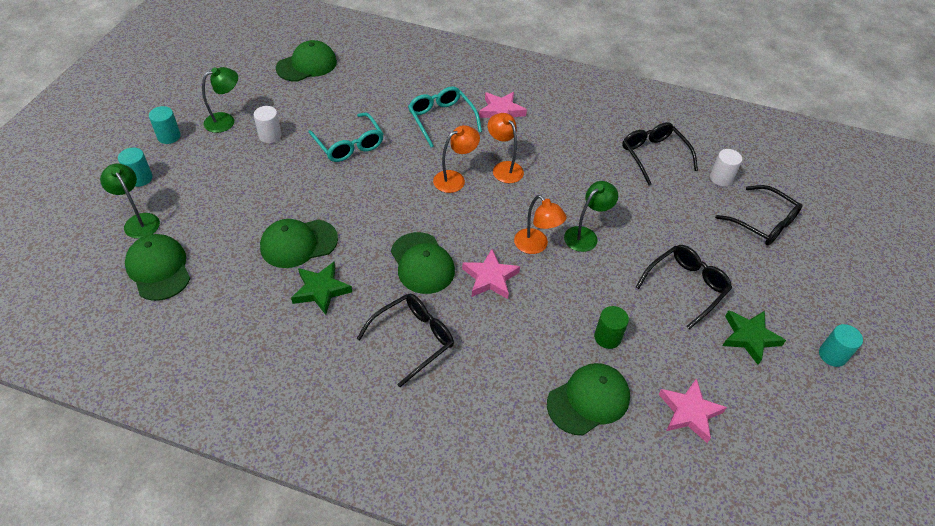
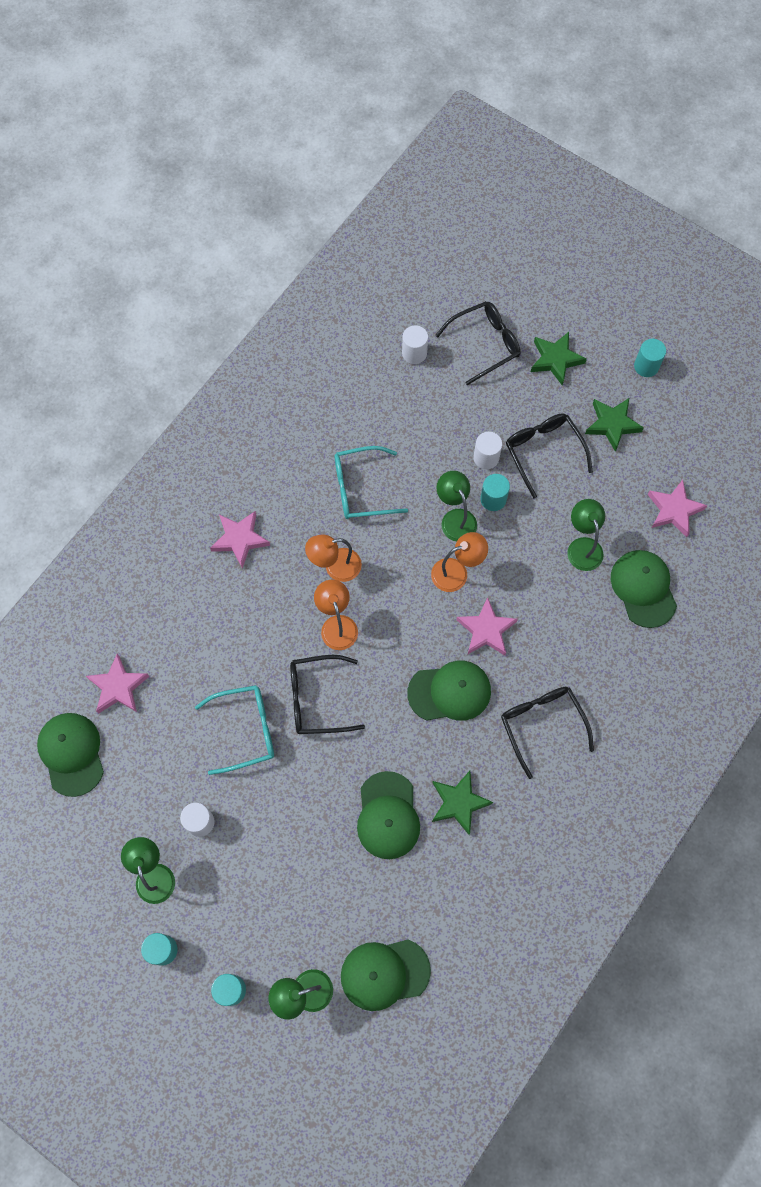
camera: 70 degrees left, 20 degrees up
(362, 76) = (118, 687): none -> pink star
(441, 119) = (232, 612): turquoise glasses -> turquoise glasses (360, 489)
(607, 337) = (582, 546): green cylinder -> green lamp
(618, 258) = (493, 499): none -> turquoise cylinder
(653, 155) = (361, 404): black glasses -> black glasses (316, 699)
(655, 245) = (486, 458): none -> white cylinder
(785, 278) = (555, 360): none -> green star

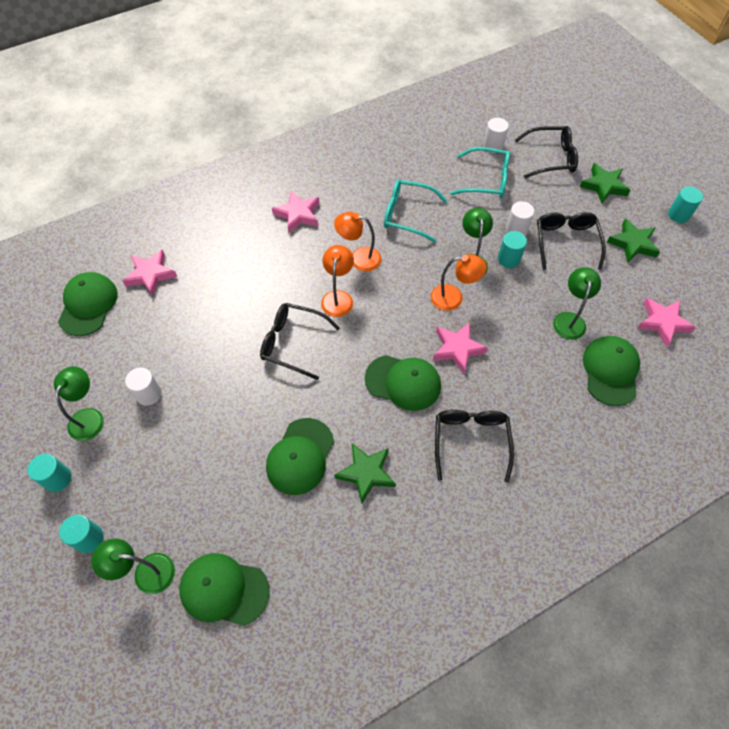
camera: 25 degrees right, 10 degrees down
(246, 730) = (225, 342): turquoise glasses -> turquoise glasses (487, 180)

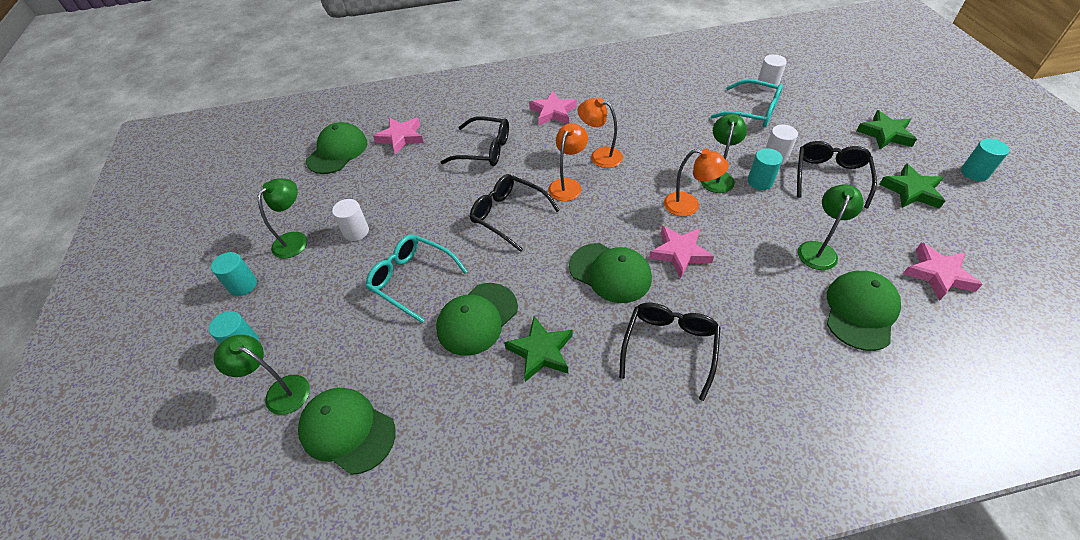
camera: 20 degrees right, 10 degrees down
(406, 215) = (660, 128): turquoise glasses -> turquoise glasses (411, 279)
(552, 158) = (829, 103): black glasses -> black glasses (485, 150)

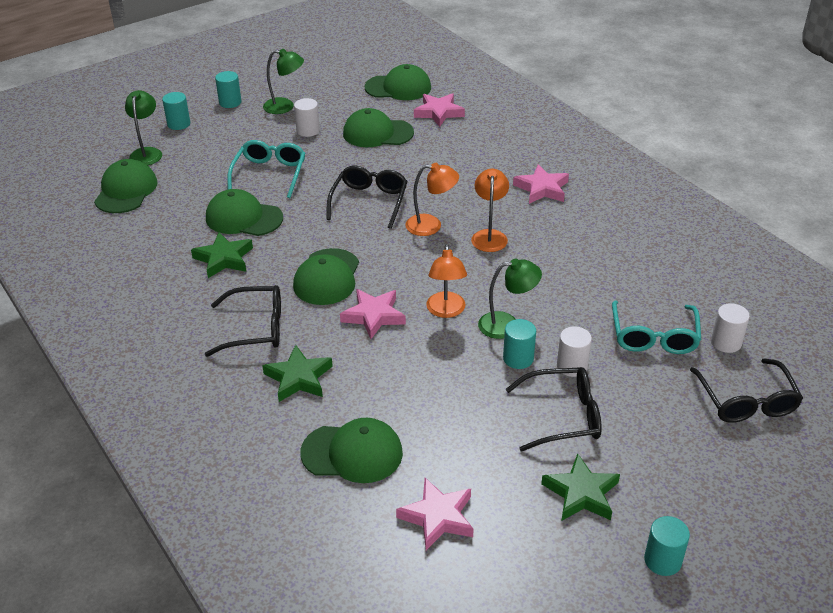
camera: 65 degrees right, 10 degrees down
(402, 183) = (377, 133): none -> green cap
(485, 150) = (452, 164): black glasses -> black glasses (747, 402)
(818, 249) = (429, 415): green lamp -> none
(885, 134) = (692, 465): green star -> green star (298, 378)

